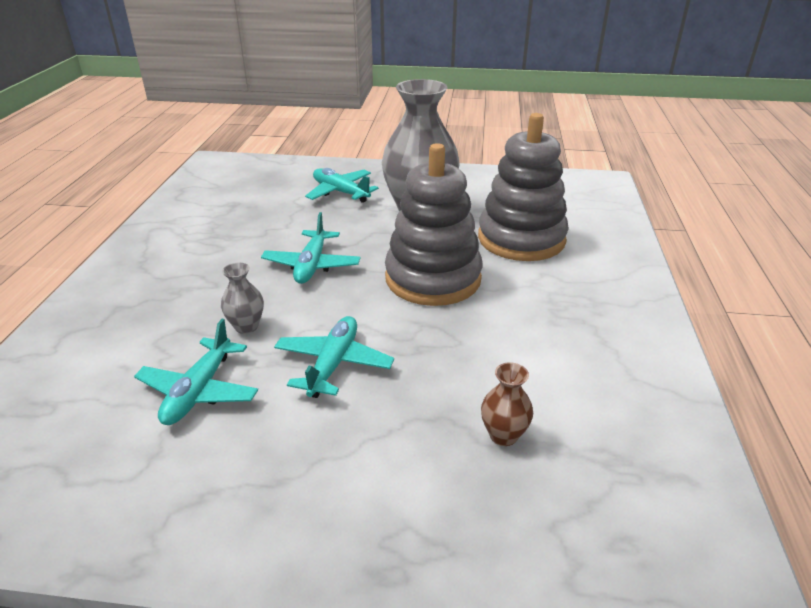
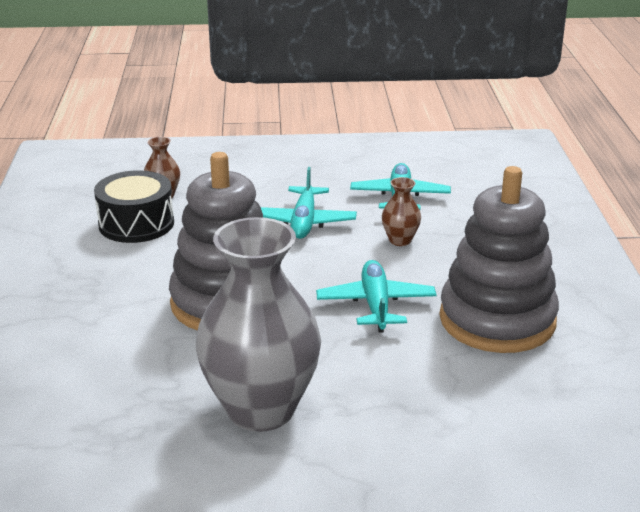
camera: 170 degrees right, 5 degrees down
(246, 326) = (400, 240): grey vase -> brown vase
(340, 192) = (407, 438): turquoise plane -> none
(521, 239) = (107, 371): grey stacking toy -> grey stacking toy (497, 320)
(530, 384) = (136, 224): none -> black drum

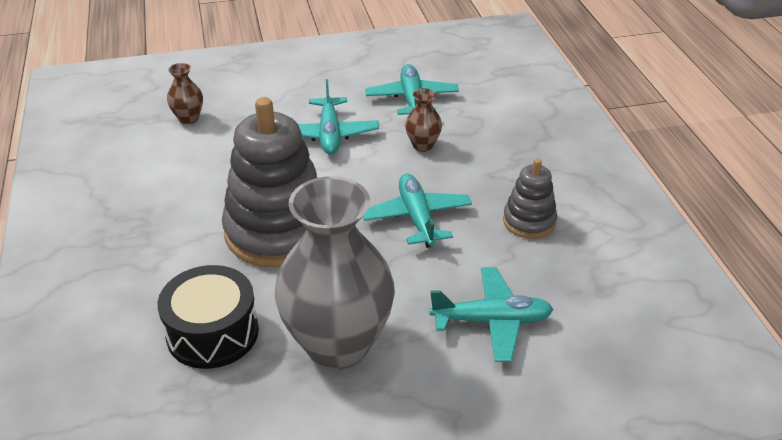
camera: 10 degrees left, 10 degrees up
(136, 224) = (169, 152): black drum -> black drum (212, 333)
(430, 406) = (491, 321): none -> turquoise plane
(497, 320) = (529, 221): grey stacking toy -> grey stacking toy, size x0.50

